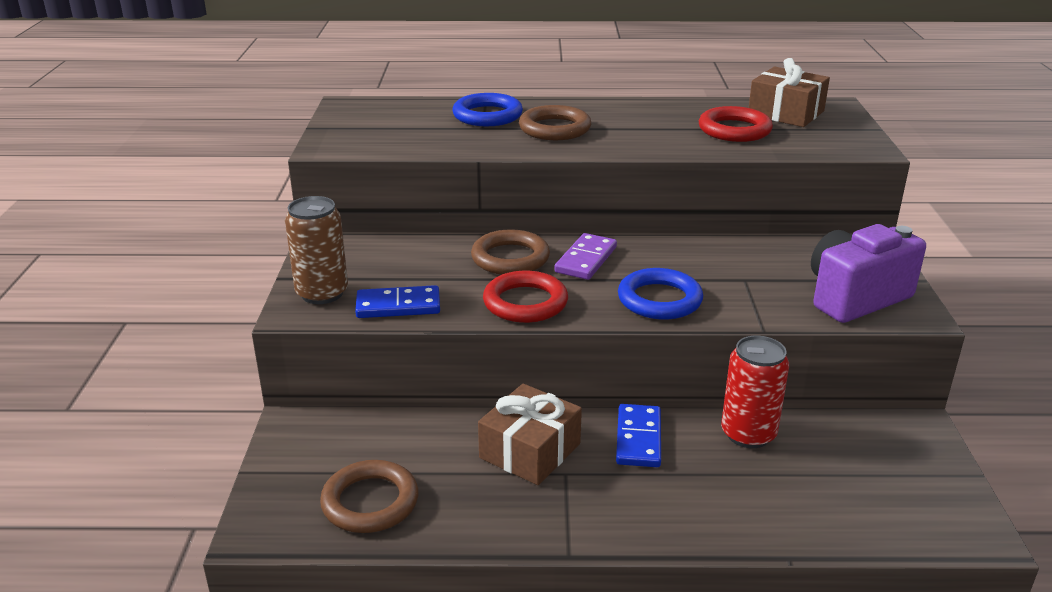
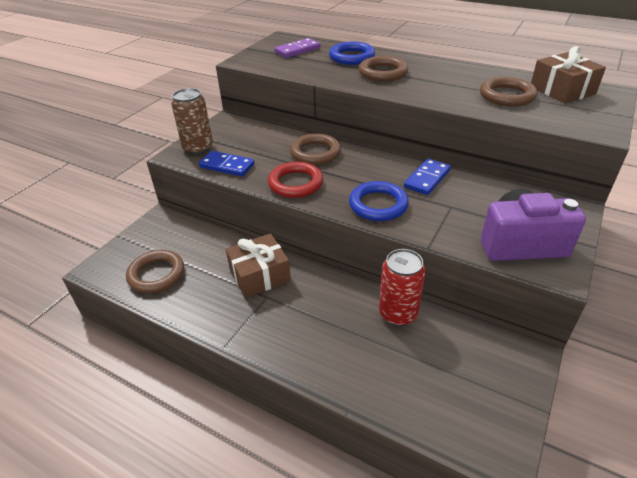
camera: 30 degrees right, 10 degrees up
(586, 260) = (359, 165): purple domino -> purple domino (297, 50)
(638, 438) = (327, 291): blue domino -> blue domino (427, 179)
(734, 130) = (506, 96): red ring -> brown ring

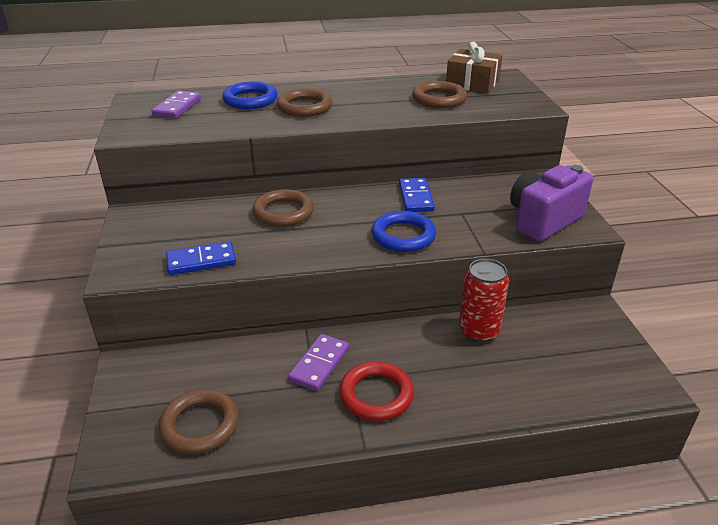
camera: 40 degrees left, 5 degrees down
(198, 148) = (137, 256): brown can -> none
(259, 275) = (319, 364): brown gift -> purple domino
(295, 183) = (302, 248): red ring -> red ring (376, 395)

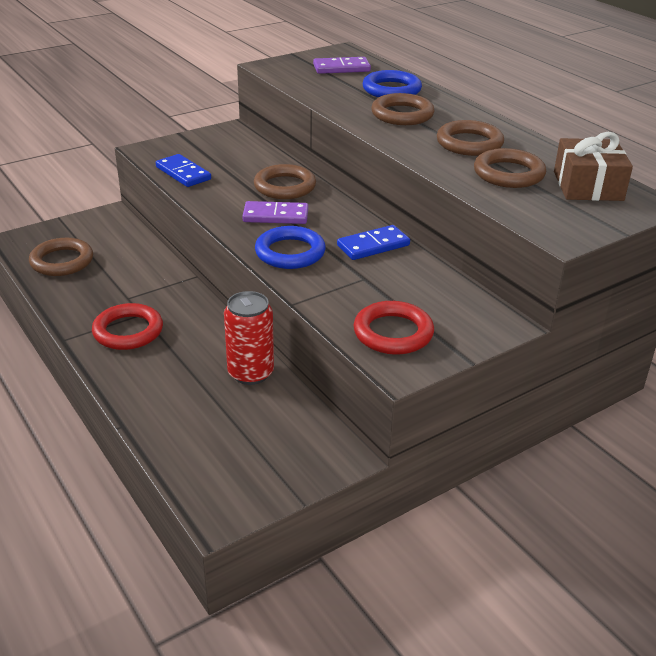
camera: 65 degrees right, 0 degrees up
(319, 364) = (152, 294): purple domino -> purple domino (275, 216)
(379, 98) = (469, 143): none -> brown ring
(543, 220) = (393, 333): purple camera -> red ring

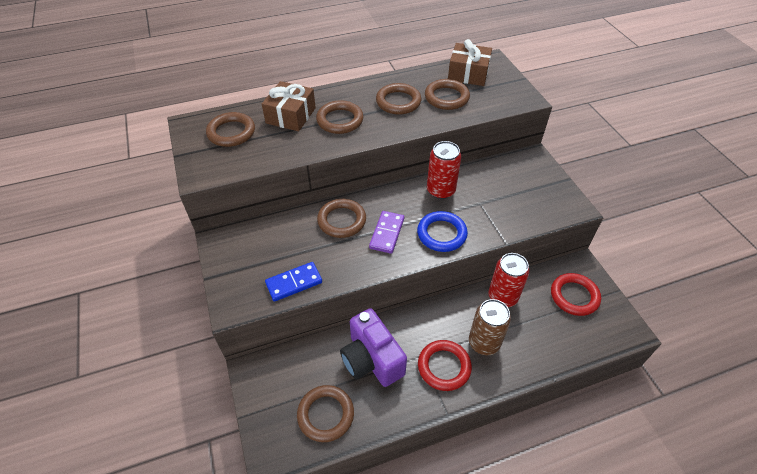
camera: 75 degrees left, 15 degrees up
(131, 280) = (372, 360): none -> purple camera
(169, 360) = (484, 342): none -> brown can
(341, 68) = (231, 132): purple domino -> brown ring
(373, 246) = (440, 190): blue domino -> red can
(391, 90) = (290, 115): blue ring -> brown gift
(393, 333) = (541, 203): red ring -> red ring (574, 296)

